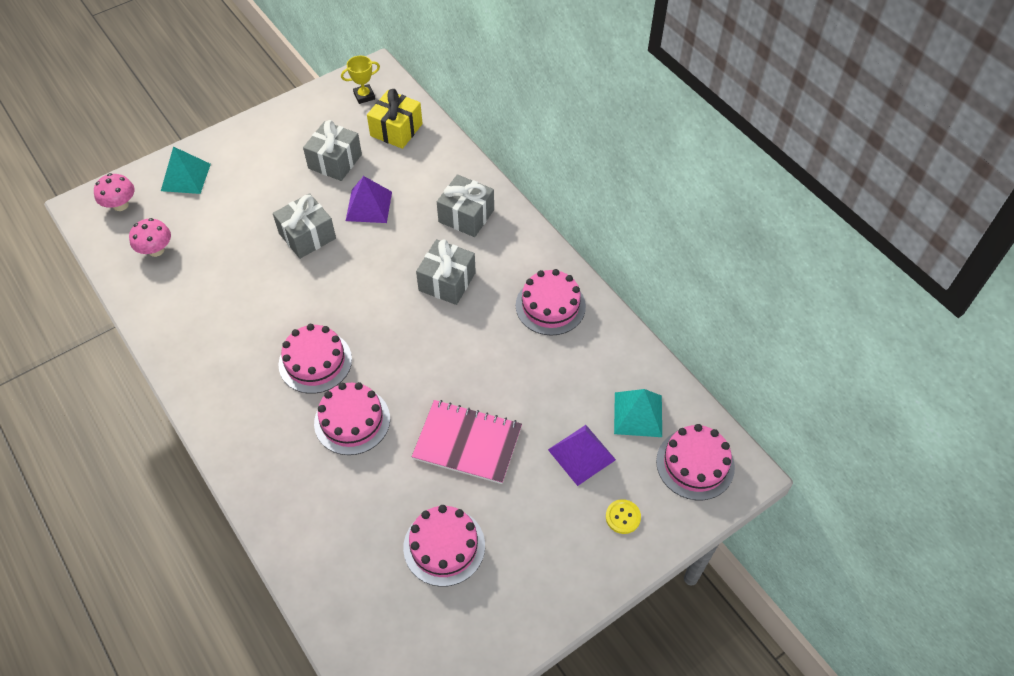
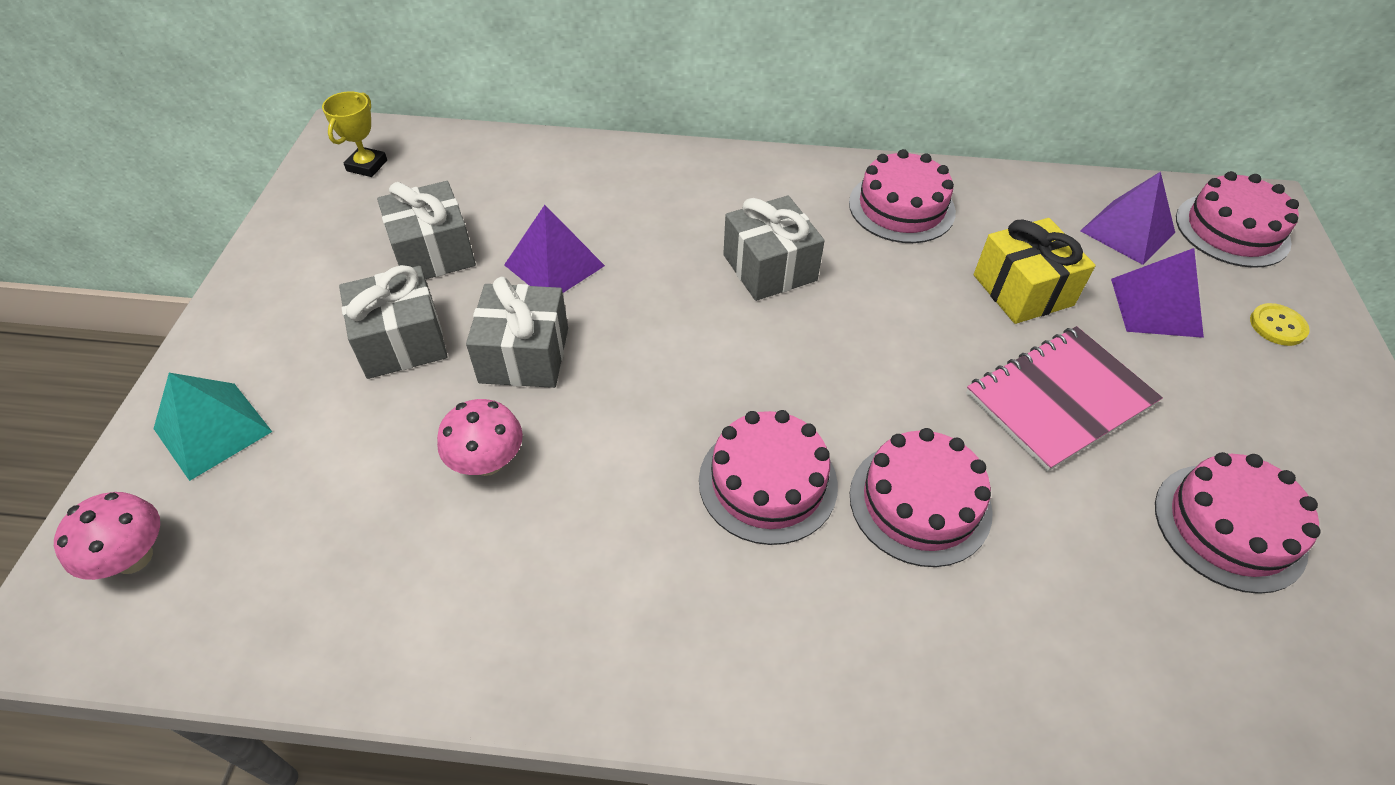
camera: 50 degrees left, 5 degrees down
(156, 250) = (302, 563): pink mushroom -> pink mushroom (487, 462)
(396, 130) = (465, 171): yellow gift -> yellow gift (1022, 290)
(466, 216) = (683, 194): grey gift -> grey gift (402, 341)
(638, 414) = (1127, 231): turquoise pyramid -> purple pyramid

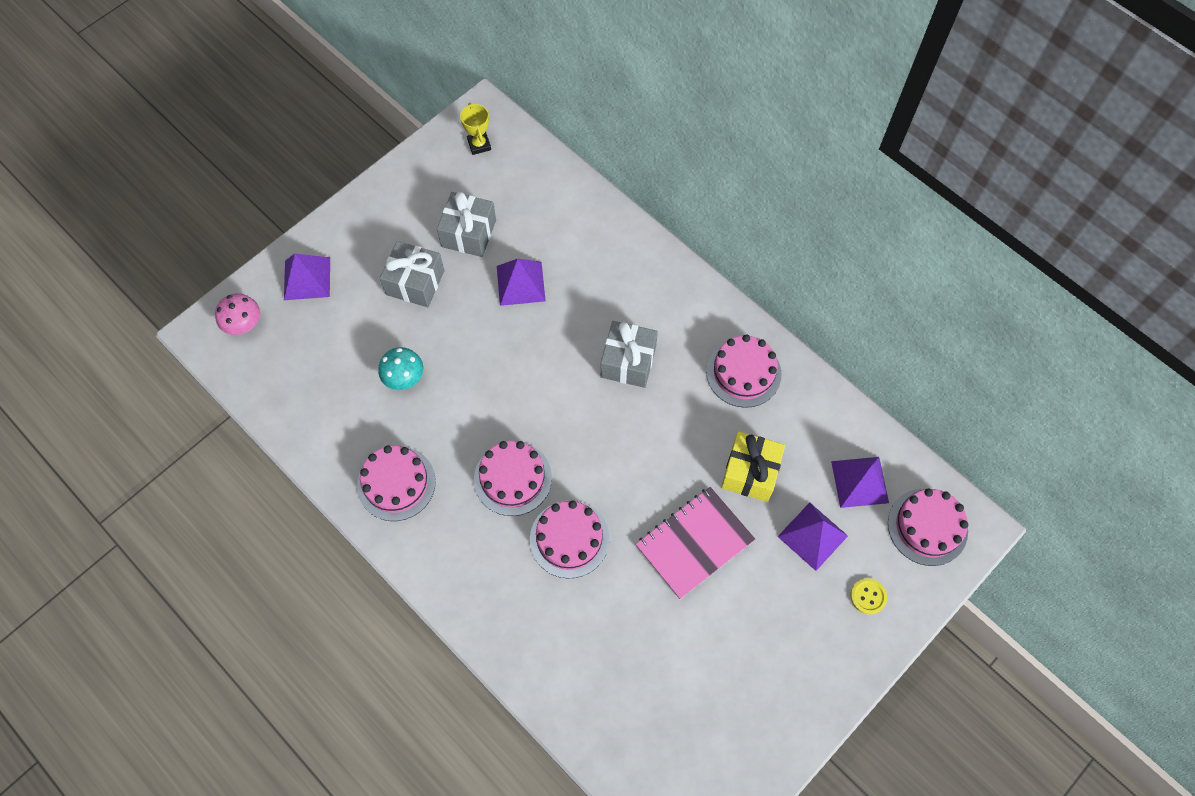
camera: 40 degrees right, 15 degrees up
(213, 430) = (307, 278): turquoise pyramid -> purple pyramid
(367, 165) = (479, 145): yellow trophy -> yellow trophy turned 75 degrees counterclockwise
(487, 462) = (404, 378): pink mushroom -> turquoise mushroom
(524, 355) = (463, 330): grey gift -> none
(1059, 399) = (694, 543): pink notebook -> pink notebook turned 45 degrees counterclockwise
(1229, 526) = (698, 659): pink cake -> pink cake (396, 483)

